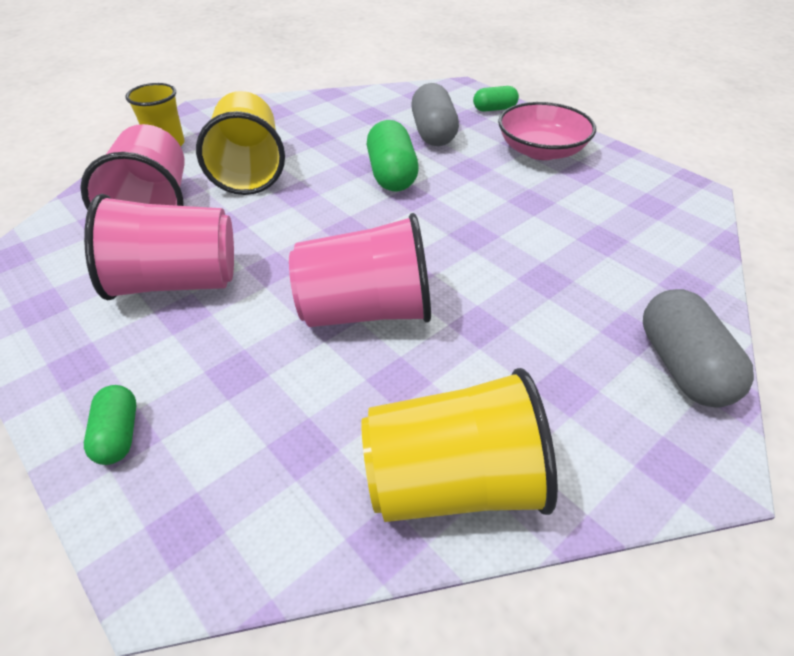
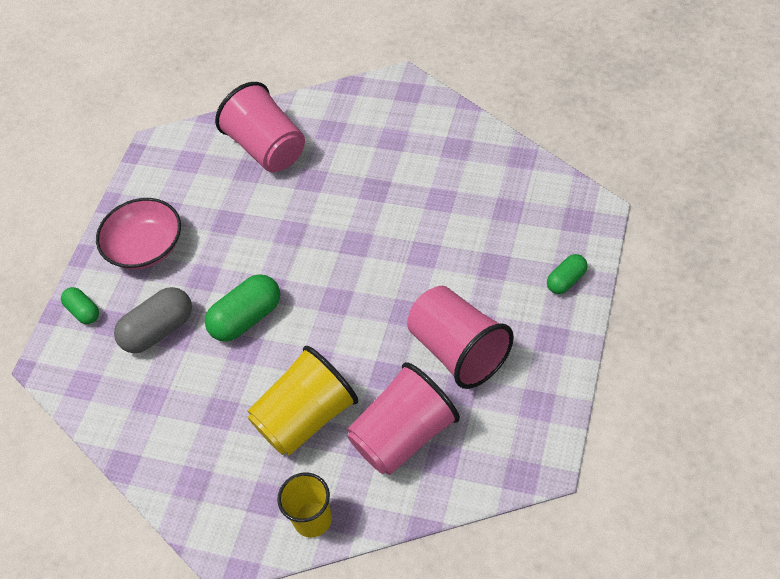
camera: 115 degrees left, 10 degrees up
(366, 310) = (403, 242): pink cup -> pink cup (267, 148)
(453, 482) = (478, 151): yellow cup -> none
(682, 366) = (342, 105): grey capsule -> none

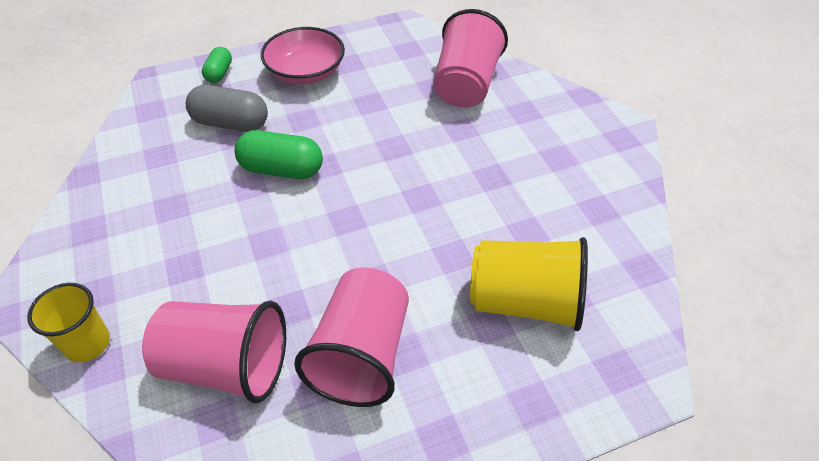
camera: 45 degrees right, 5 degrees down
(306, 418) = (201, 272): yellow cup -> yellow cup (525, 301)
(566, 280) = (530, 408): green capsule -> none

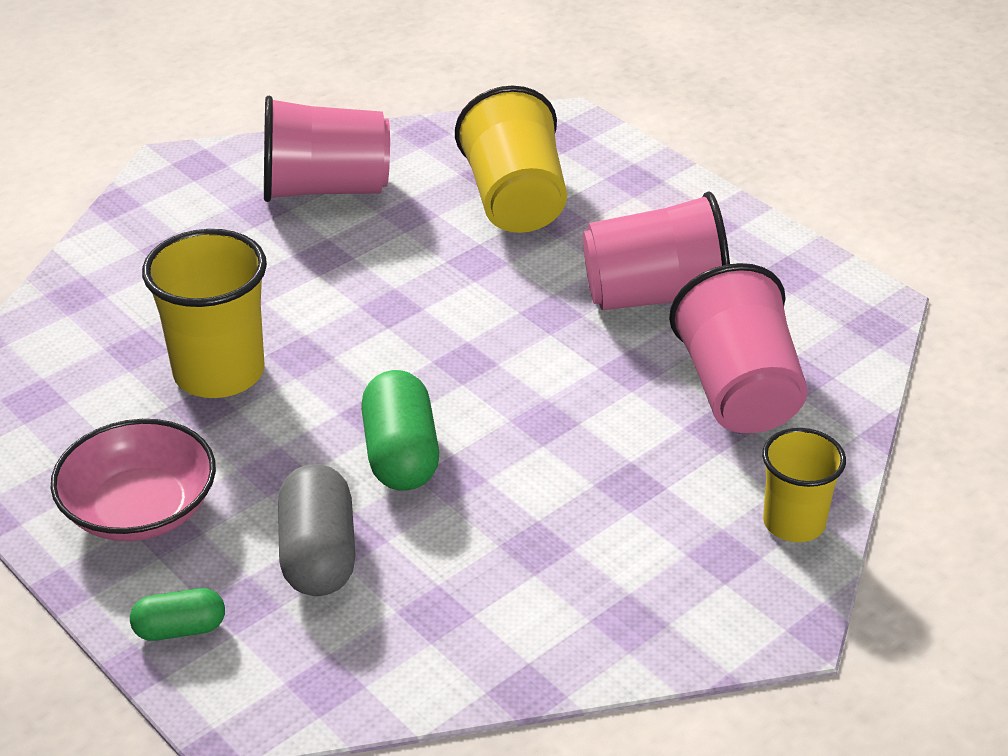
camera: 110 degrees left, 10 degrees down
(395, 113) = (219, 373): none -> yellow cup
(465, 85) = (121, 316): pink cup -> pink cup (325, 189)

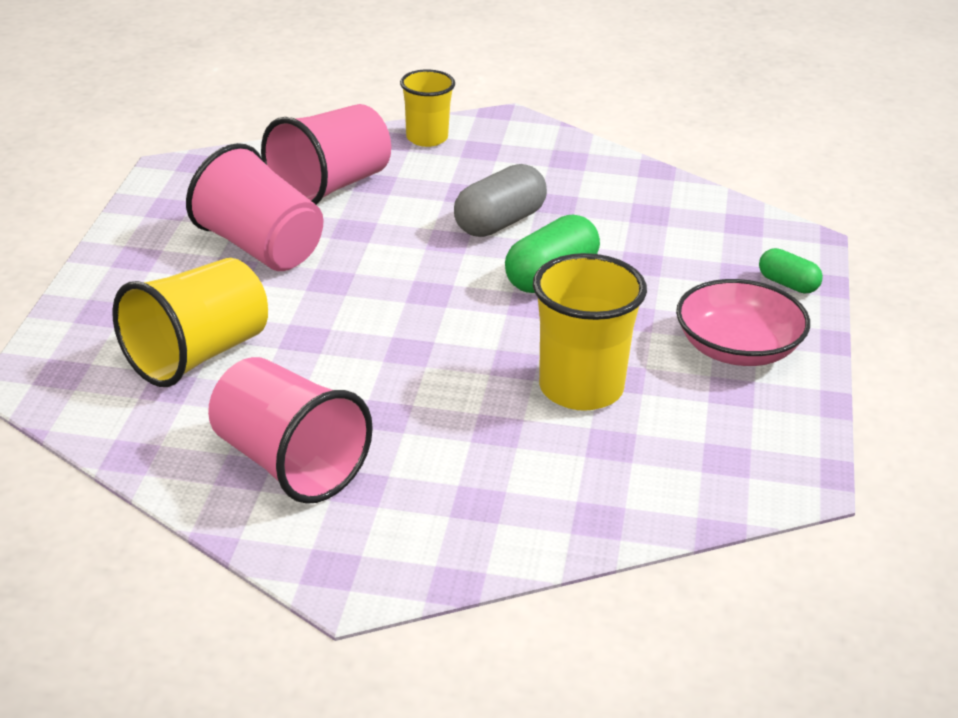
camera: 130 degrees left, 5 degrees down
(318, 554) = (669, 267): grey capsule -> grey capsule (499, 223)

